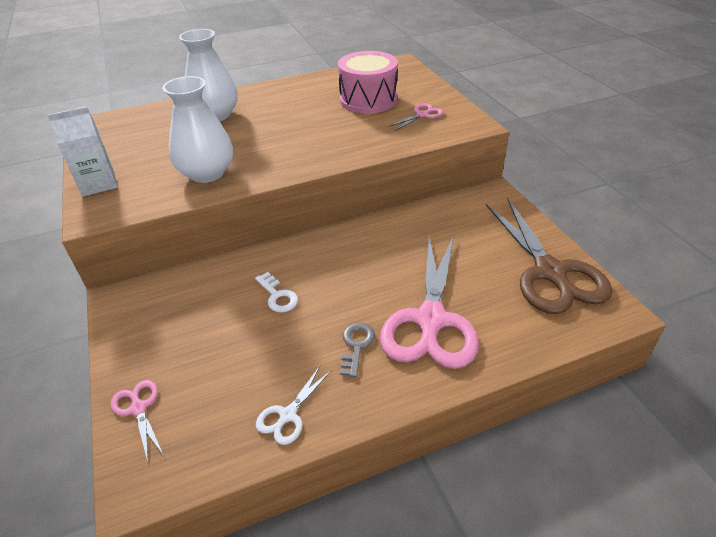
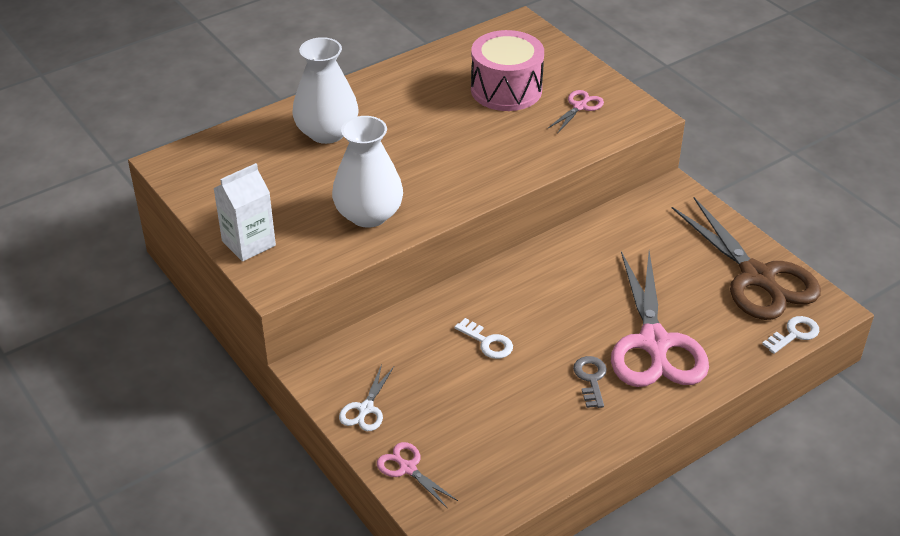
camera: 15 degrees left, 0 degrees up
(288, 415) = (554, 449): white scissors -> white scissors (366, 409)
(576, 332) = (794, 334): none -> white key

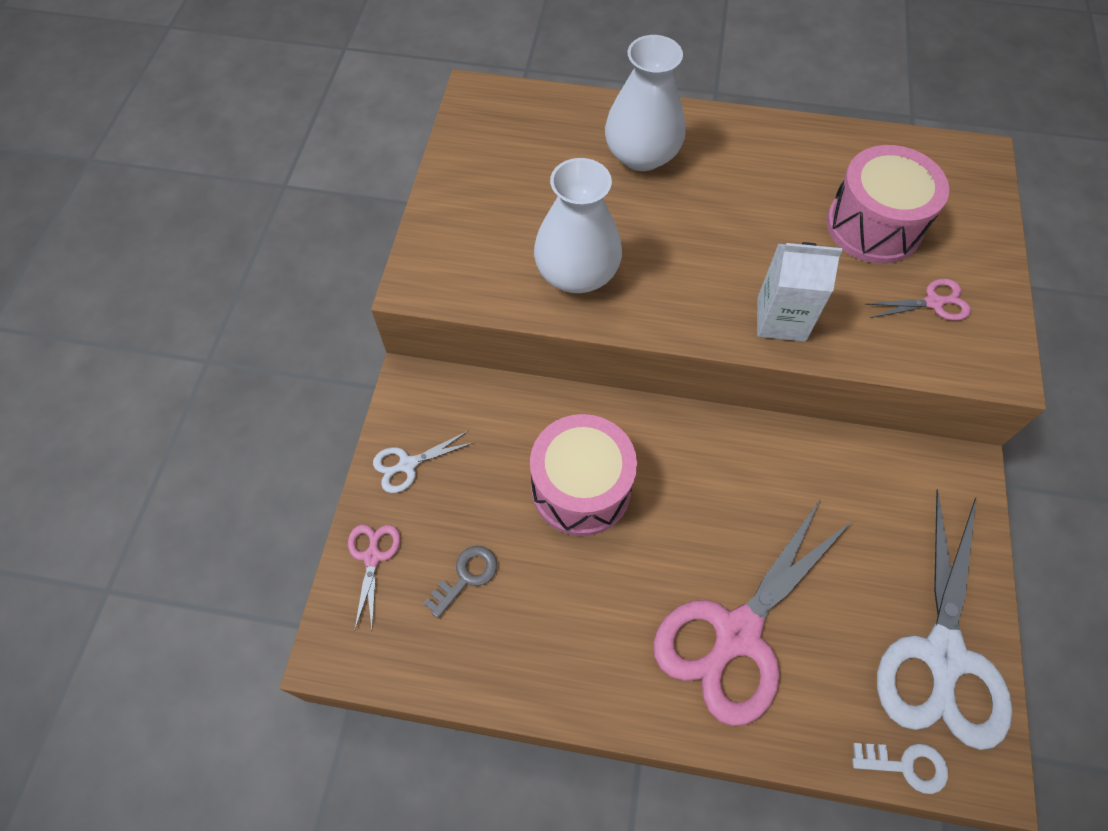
camera: 45 degrees right, 20 degrees up
(248, 243) = (445, 225): white carton -> white carton (781, 319)
(487, 342) = (581, 488): white key -> pink drum
(591, 379) = (629, 616): grey key -> grey key (466, 576)
(757, 277) = (943, 655): brown scissors -> white scissors

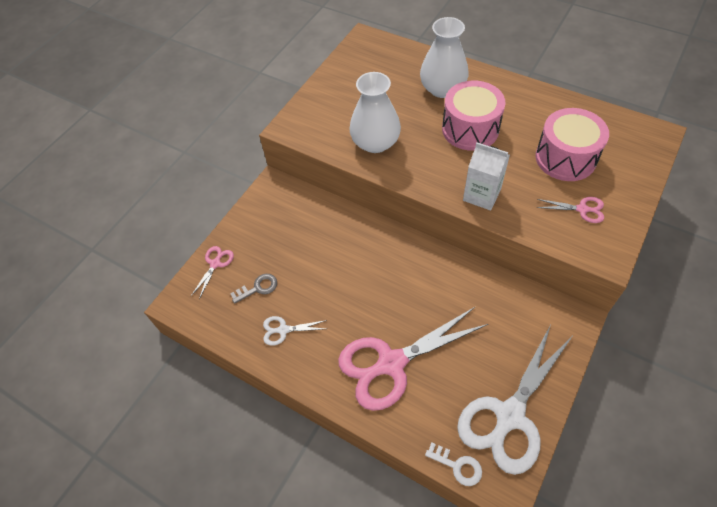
camera: 25 degrees right, 5 degrees down
(408, 464) = (253, 224): white scissors -> white scissors (283, 330)
(581, 488) = (339, 262): pink drum -> pink drum (470, 129)

